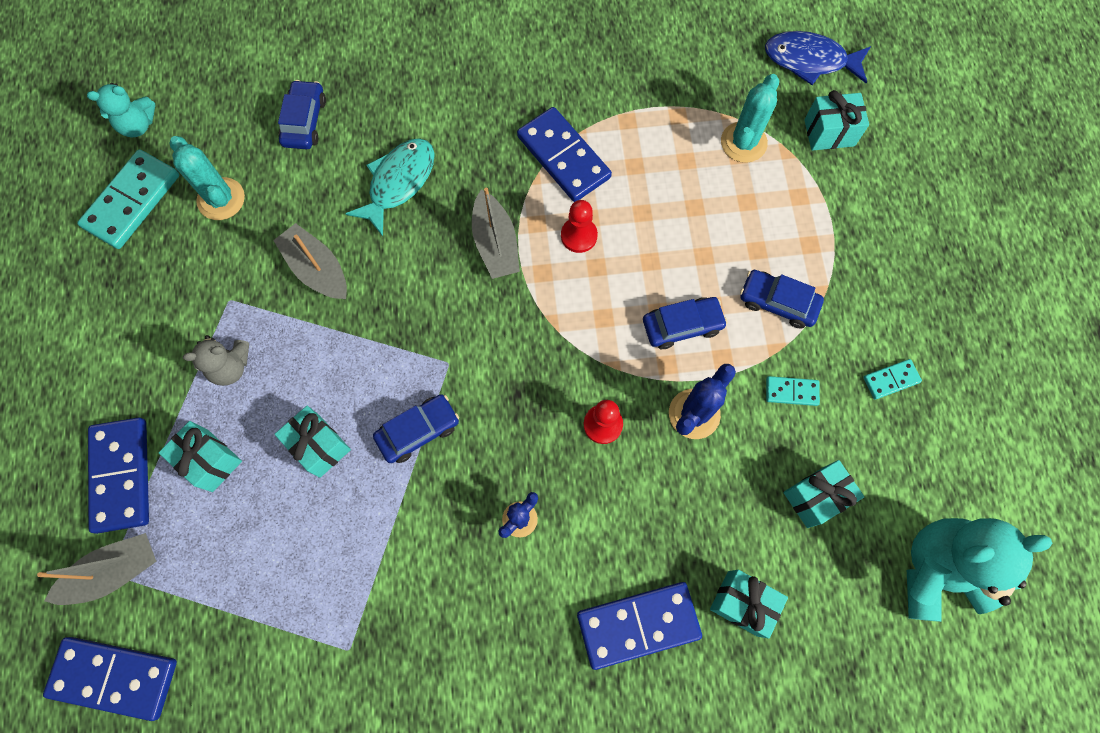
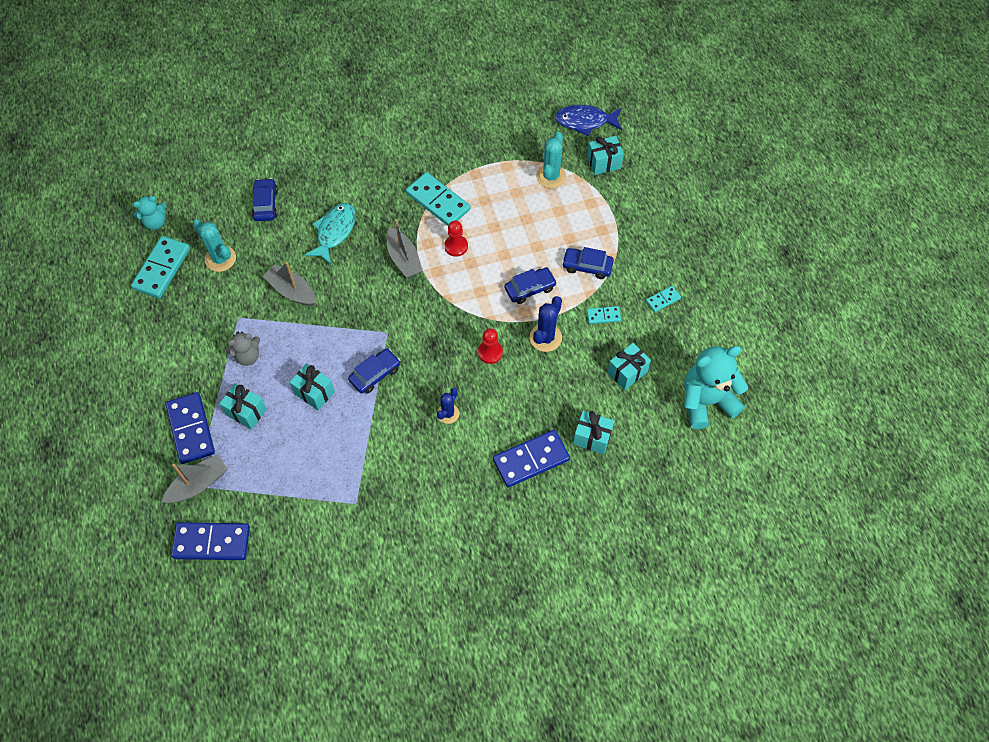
camera: 10 degrees left, 10 degrees down
(563, 157) = (438, 201): blue domino -> turquoise domino

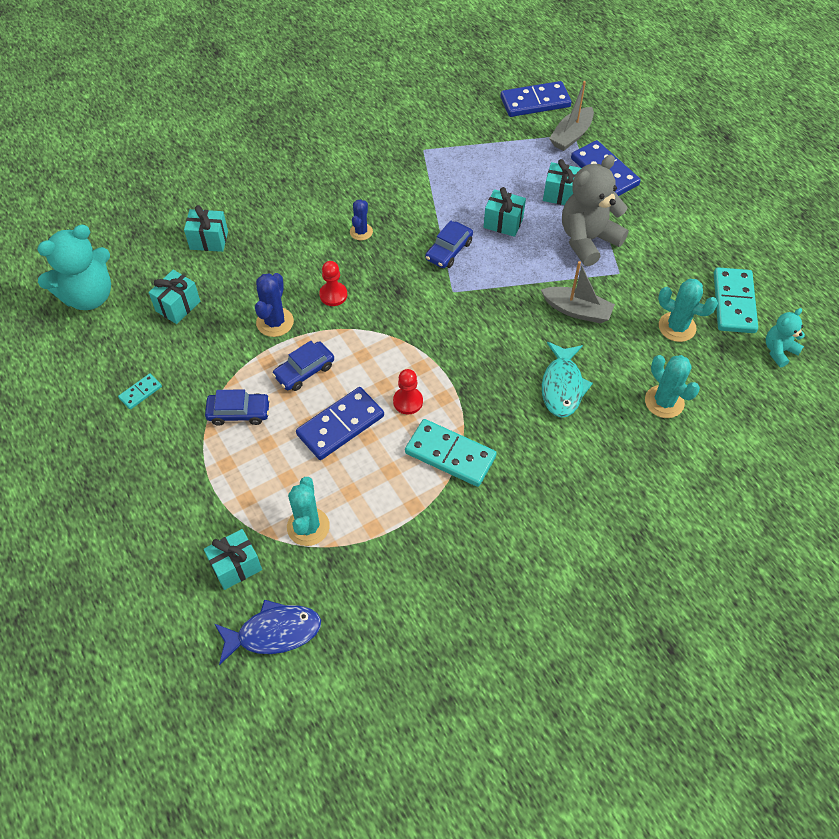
camera: 165 degrees right, 5 degrees down
(247, 356) = (587, 240): grey teddy bear -> grey teddy bear, size x1.86
(265, 204) = (664, 402): blue car -> turquoise cactus
(404, 259) = (465, 373): grey boat -> none
(531, 459) = (267, 211): blue domino -> blue domino (340, 425)
(603, 316) = (211, 359): turquoise domino -> none

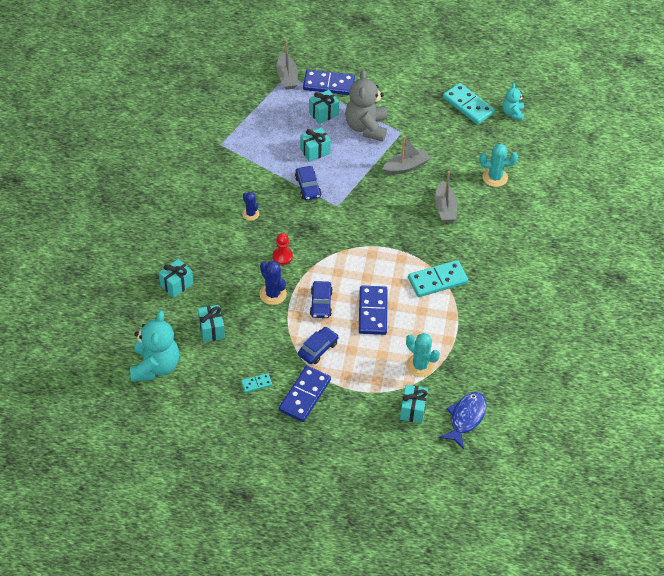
camera: 50 degrees left, 5 degrees down
(140, 392) = (256, 384): turquoise domino -> turquoise domino turned 75 degrees clockwise
(408, 401) = (387, 274): red pawn -> none
(535, 102) = (243, 72): blue domino -> blue domino (305, 395)
(562, 386) = (445, 208): turquoise fish -> grey boat
(677, 327) = (458, 138): turquoise cactus -> none

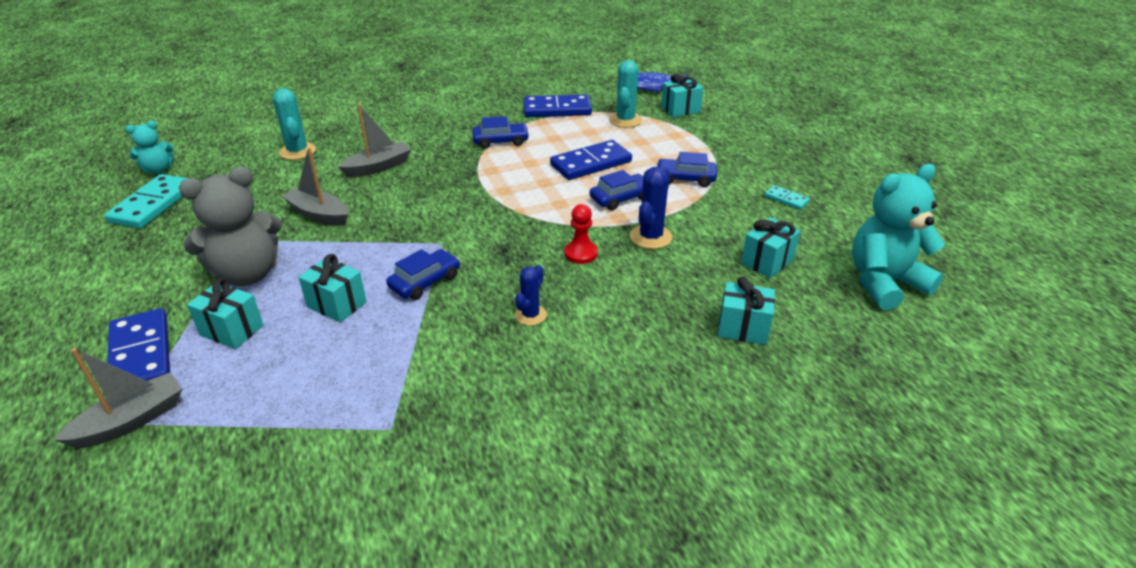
camera: 120 degrees left, 15 degrees down
(305, 395) = (753, 166): blue domino -> blue domino (557, 109)
(437, 280) = (500, 141): turquoise domino -> blue car

